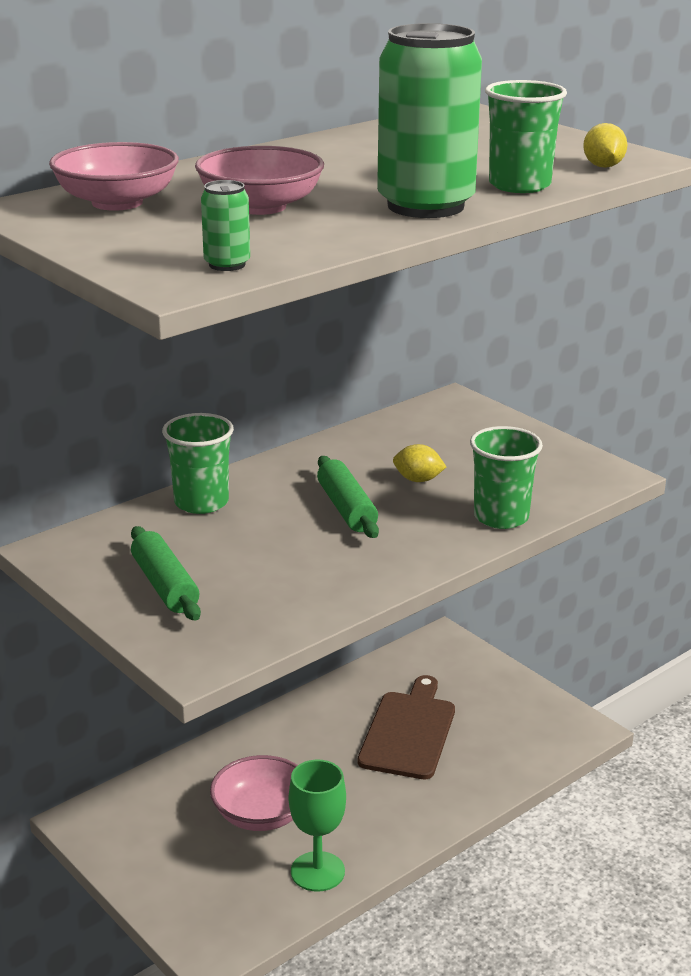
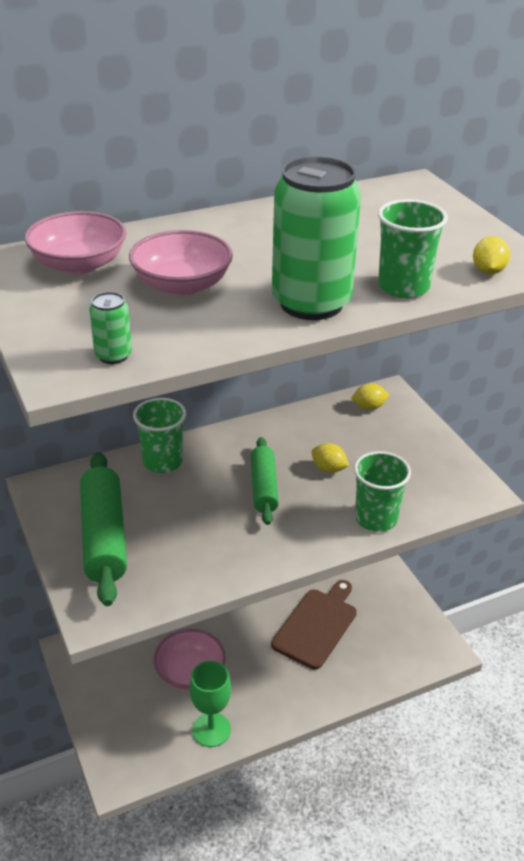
camera: 15 degrees right, 10 degrees up
(165, 585) = (104, 537): green rolling pin -> green rolling pin, size x1.57
(435, 416) = (369, 407): none -> yellow lemon

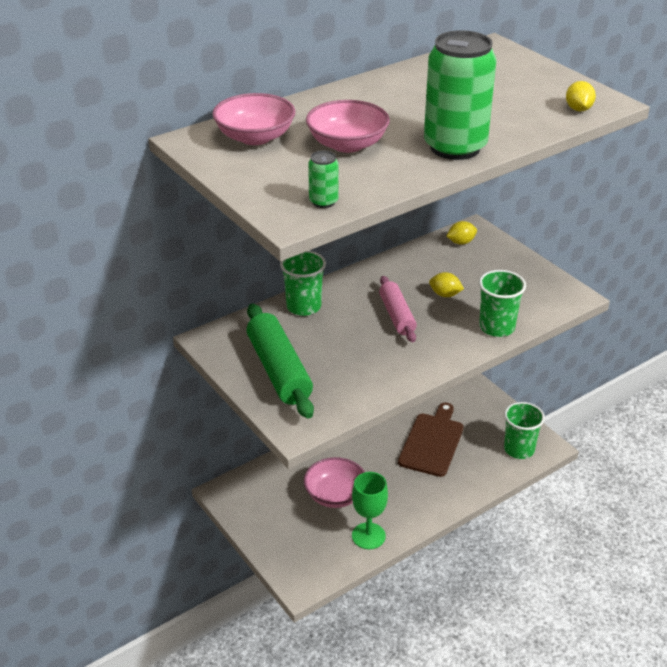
camera: 10 degrees left, 0 degrees up
(264, 487) = (397, 316): green rolling pin -> pink rolling pin
(403, 287) = (519, 128): green cup -> green cup (519, 449)

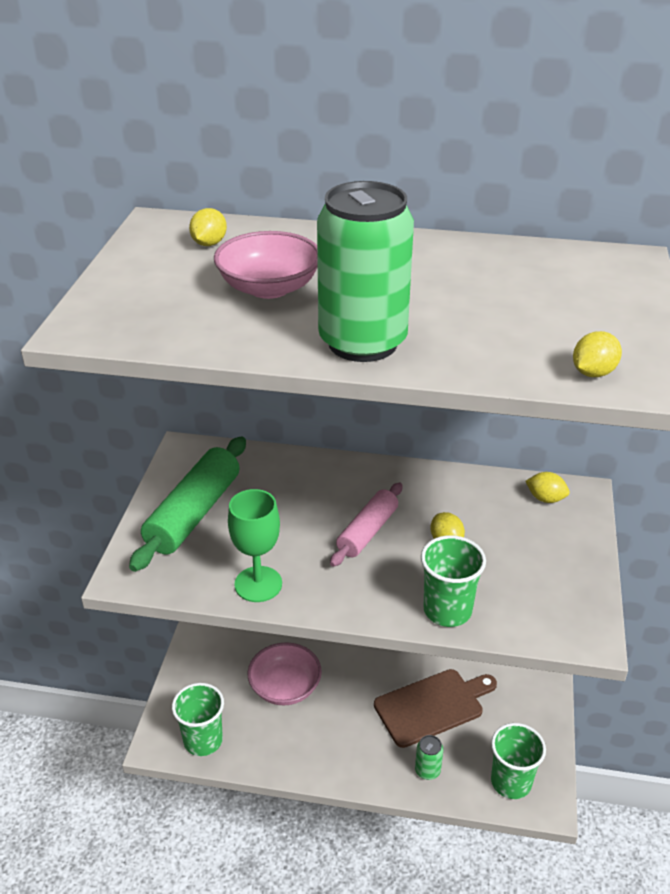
camera: 45 degrees right, 0 degrees up
(255, 137) = (209, 243): pink bowl -> yellow lemon
(303, 306) = (300, 470): green cup -> green cup (203, 740)
(323, 202) = (136, 329): green can -> green can (427, 770)
(368, 536) = (263, 748): green goblet -> green goblet (258, 584)

